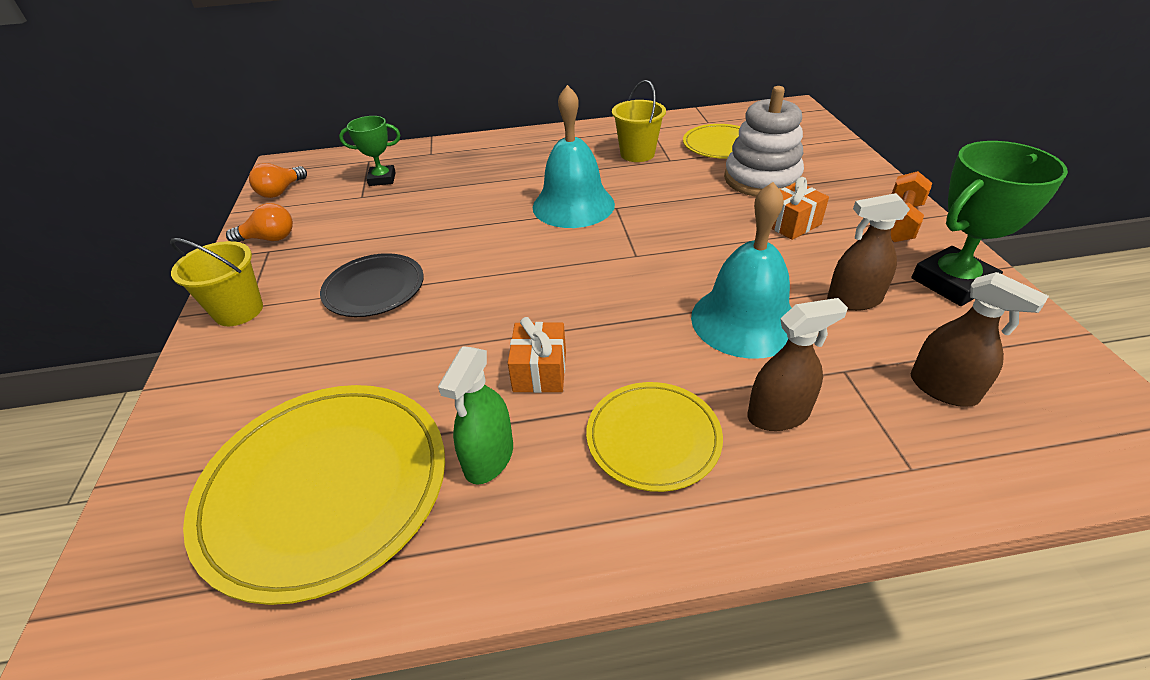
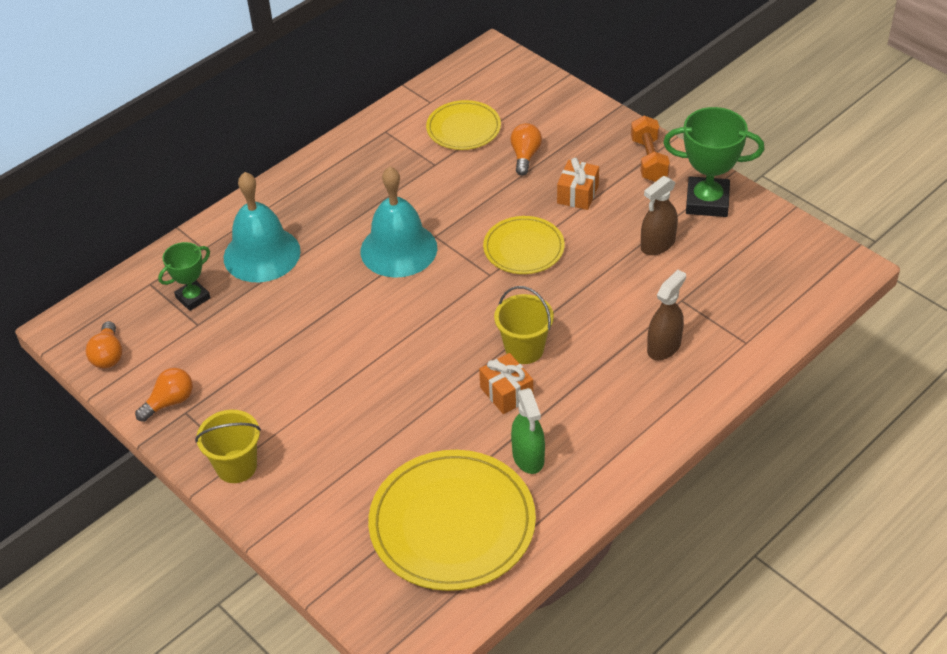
camera: 35 degrees left, 5 degrees up
(374, 288) = (321, 397): black plate -> none
(637, 154) = (401, 169): yellow bucket -> yellow bucket (524, 349)
(653, 438) = (608, 396): yellow plate -> yellow plate (524, 248)
(745, 320) = (603, 293): turquoise bell -> turquoise bell (262, 254)
(761, 179) = (525, 156): white stacking toy -> orange light bulb
(943, 388) = (738, 285): brown spray bottle -> none
(952, 282) = (707, 201): green trophy -> green trophy turned 75 degrees clockwise

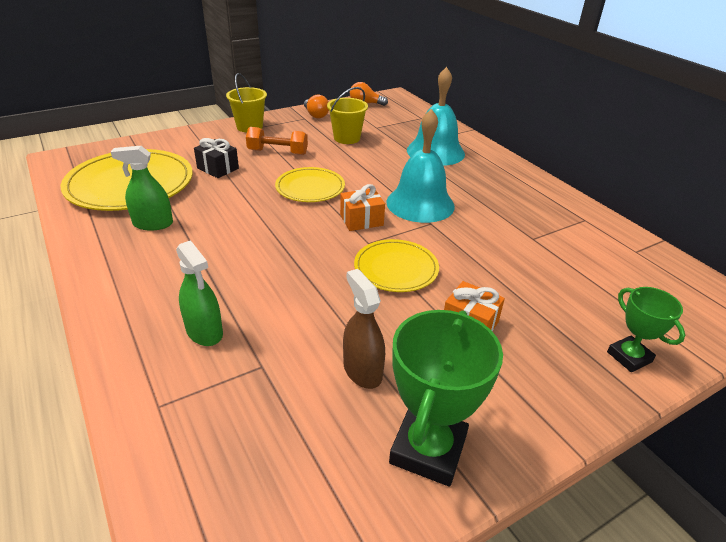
camera: 100 degrees right, 10 degrees down
(193, 298) = (401, 128): green trophy -> green trophy (629, 357)
(379, 452) = (218, 168): none -> black gift
(463, 128) = (592, 265): yellow plate -> yellow plate (310, 187)
(506, 393) = (225, 226): orange gift -> orange gift (361, 220)
(524, 349) = (266, 244): yellow bucket -> yellow bucket (347, 138)
(525, 156) = (543, 298): orange light bulb -> none
(649, 160) = (529, 408): orange dumbbell -> orange dumbbell (277, 152)
(664, 347) = (204, 332): brown spray bottle -> green spray bottle

